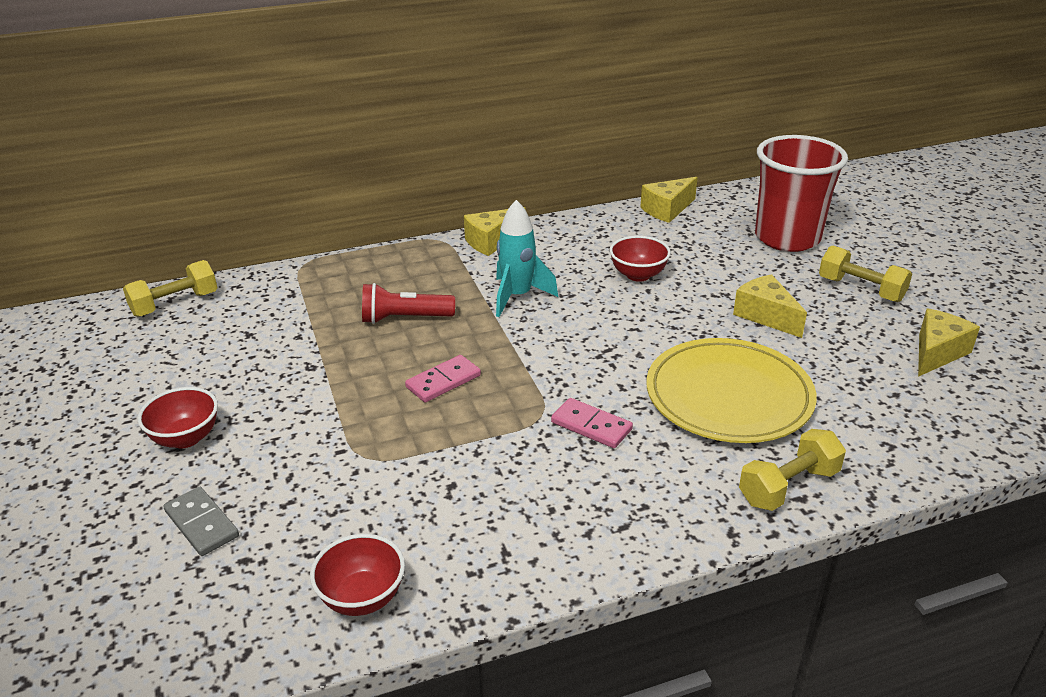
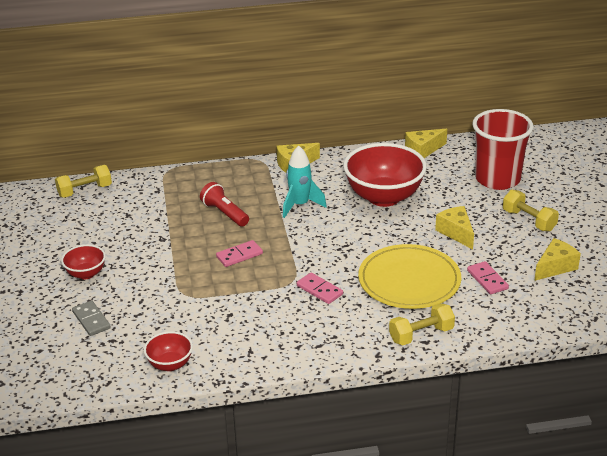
camera: 10 degrees right, 0 degrees up
(404, 318) = (225, 213): red flashlight -> red flashlight turned 45 degrees clockwise
(638, 275) = (384, 197): red bowl -> red bowl, size x2.03
(847, 382) = (487, 279): none -> pink domino

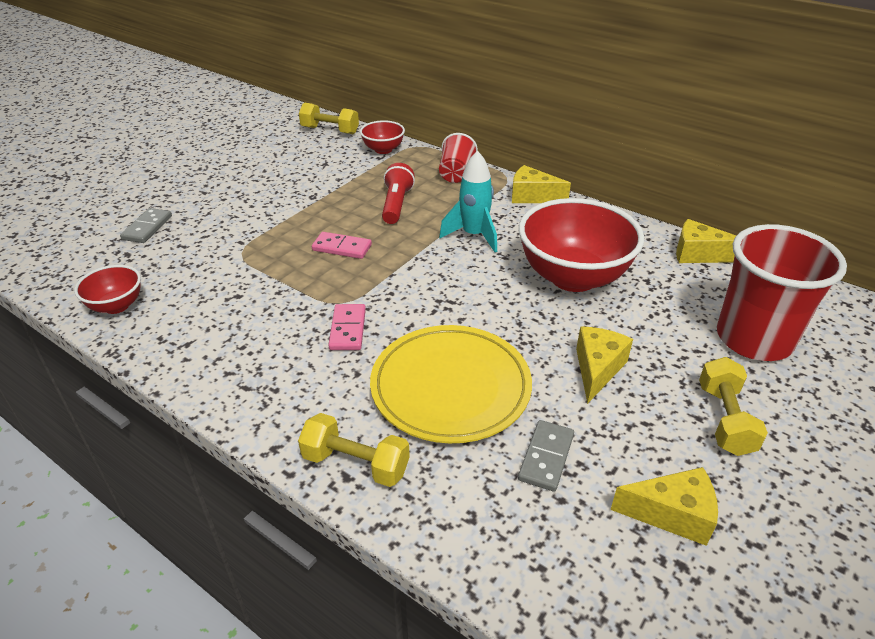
camera: 45 degrees right, 5 degrees up
(86, 274) = (214, 190): red bowl -> red bowl (383, 150)
(226, 174) = (456, 173): none -> red cup
(487, 279) = (546, 457): pink domino -> grey domino

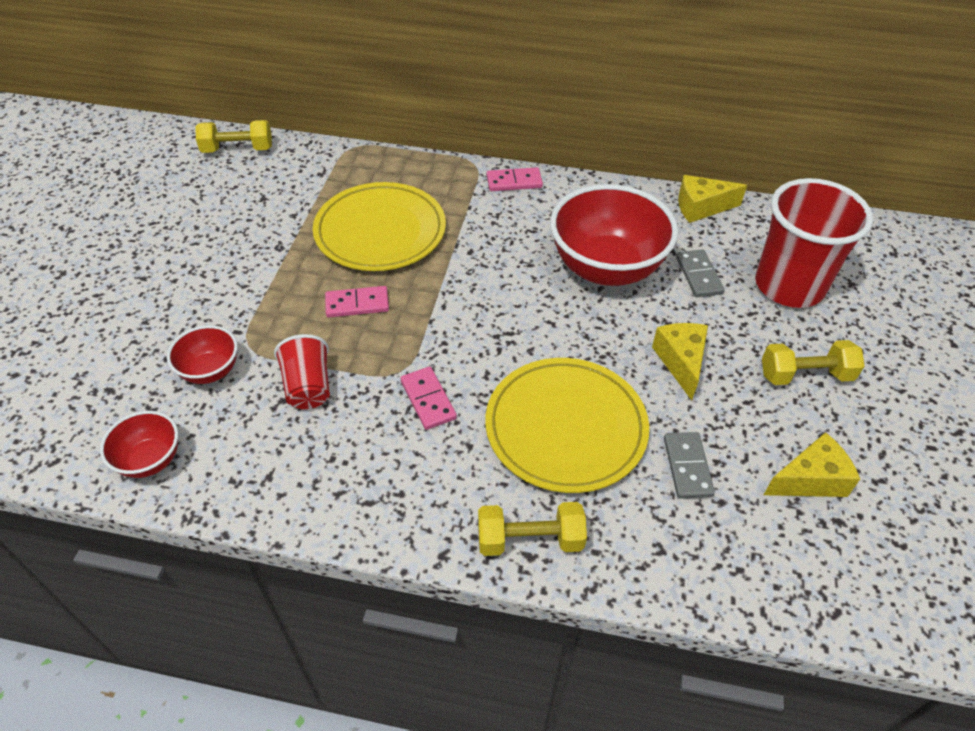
camera: 25 degrees left, 10 degrees up
(147, 228) = (108, 347): grey domino -> grey domino (698, 275)
(383, 150) = (318, 161): red bowl -> red bowl (210, 371)
(396, 204) = (380, 231): red flashlight -> yellow plate
(456, 173) = (419, 173): red cup -> red cup (308, 387)
(474, 235) = (484, 247): turquoise rocket -> none
(532, 196) = (514, 182): yellow cheese -> pink domino
(725, 419) = (805, 375): yellow dumbbell -> yellow dumbbell turned 75 degrees counterclockwise

